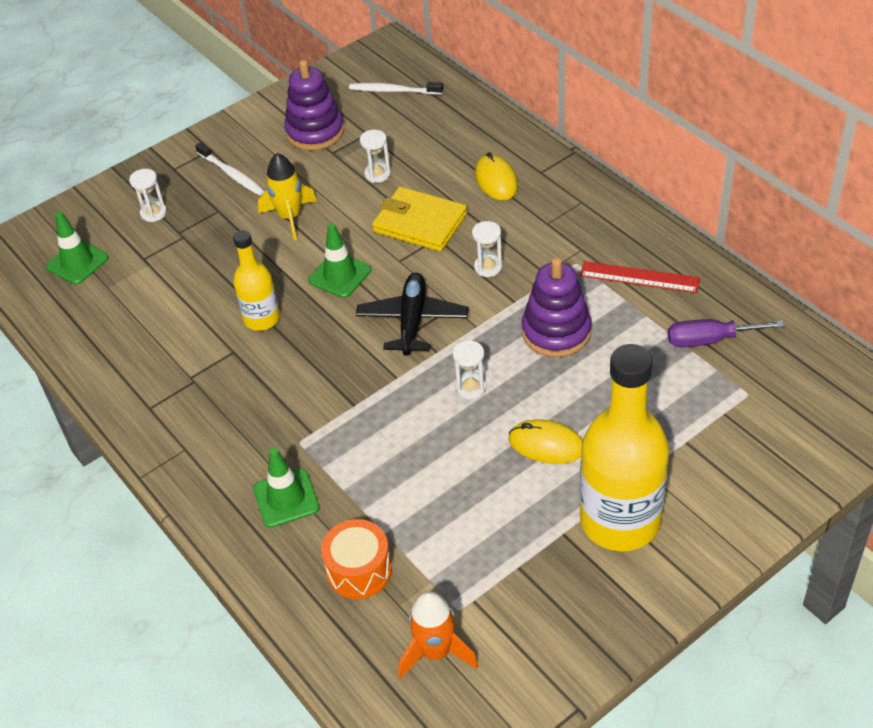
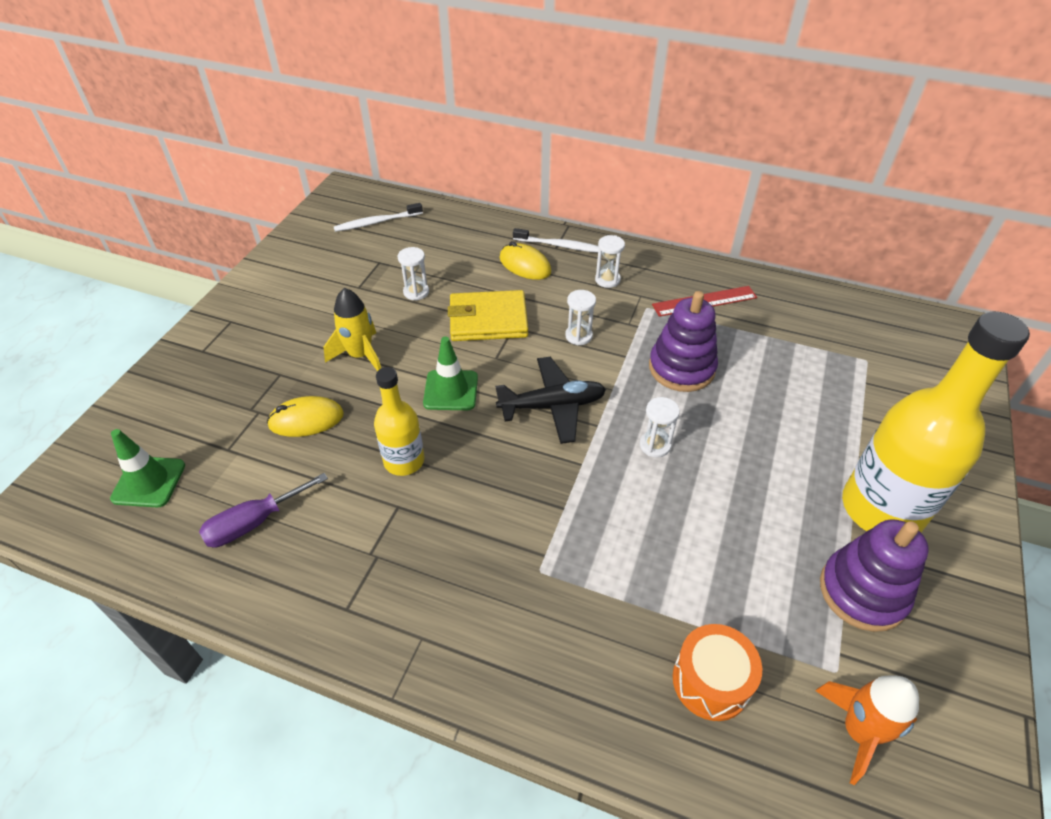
camera: 35 degrees left, 0 degrees up
(153, 213) = (208, 400): white hourglass -> white hourglass (607, 280)
(232, 174) = (271, 336): white toothbrush -> white toothbrush (561, 246)
(286, 498) = (574, 639): green traffic cone -> none
(315, 132) = (328, 275): purple stacking toy -> purple stacking toy (862, 592)
(412, 321) = (552, 406): black plane -> black plane turned 105 degrees clockwise
(546, 444) = (762, 468): yellow mouse -> yellow mouse (306, 419)
(709, 340) = (800, 330): purple screwdriver -> purple screwdriver (254, 523)

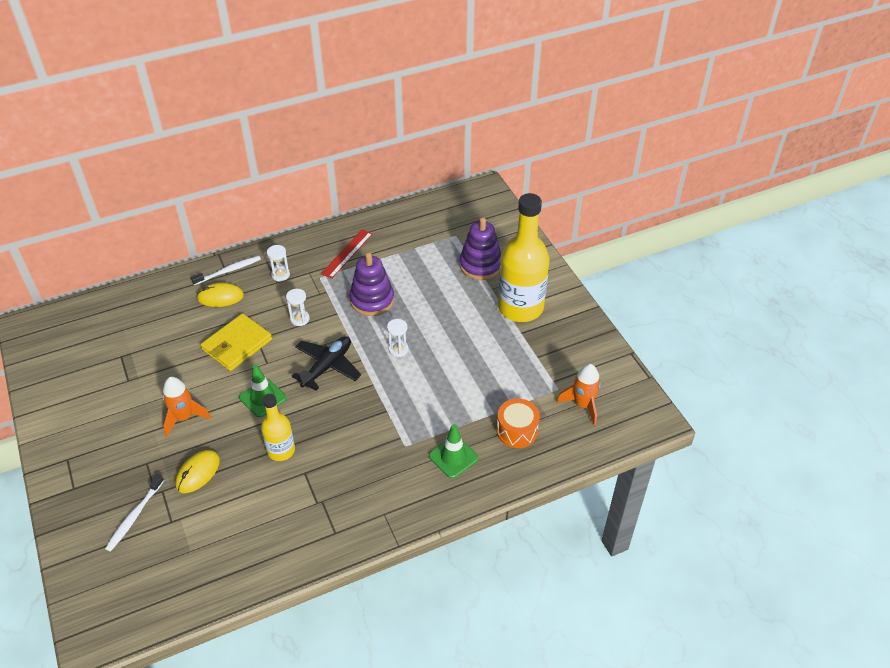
camera: 45 degrees left, 0 degrees up
(149, 482) = (147, 571): green traffic cone -> green traffic cone (453, 457)
(254, 523) = (238, 539): purple screwdriver -> none
(360, 355) = (184, 417): yellow rocket -> orange rocket
(376, 222) = (83, 332): white toothbrush -> white toothbrush (134, 517)
(416, 292) = (171, 358): white hourglass -> none
(862, 592) = (542, 349): purple stacking toy -> purple stacking toy (480, 265)

